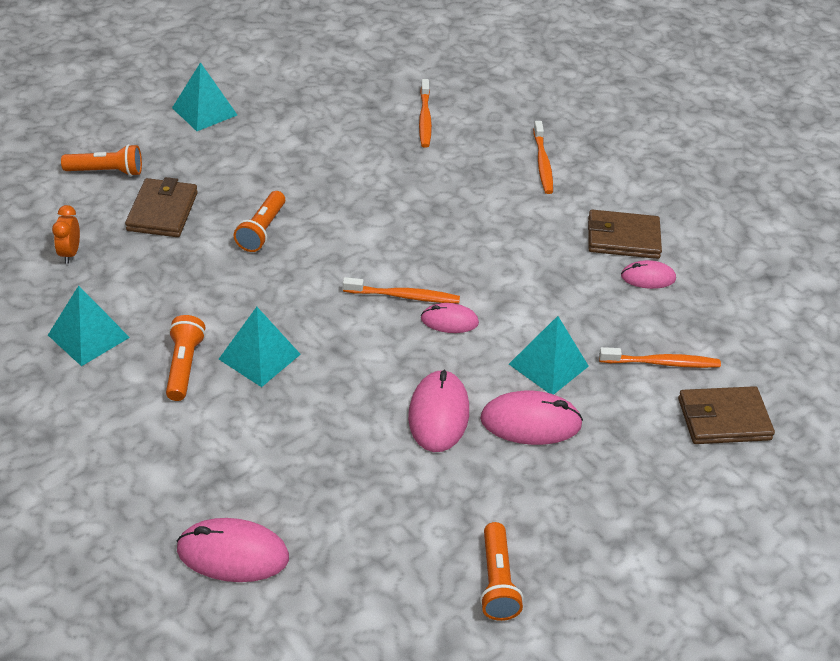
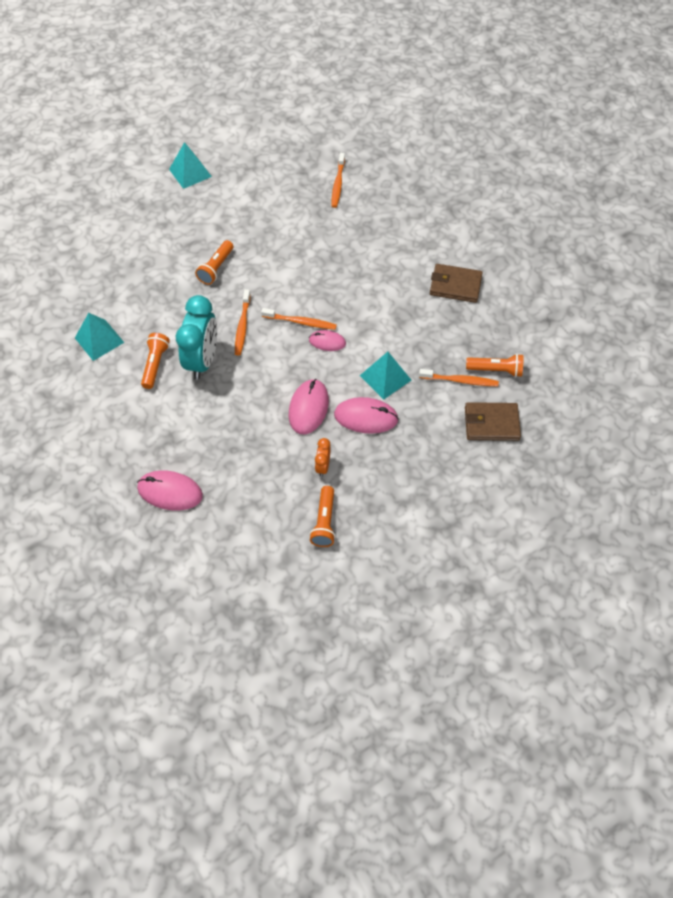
camera: 10 degrees right, 15 degrees up
(70, 253) = (93, 279): orange clock -> orange clock (323, 466)
(106, 171) = (121, 218): orange flashlight -> orange flashlight (496, 370)
(162, 211) = (154, 251): brown wallet -> none
(259, 356) = (203, 360): turquoise pyramid -> turquoise clock
(542, 163) = (412, 223): orange toothbrush -> orange toothbrush (242, 326)
(648, 277) = (465, 316): pink mouse -> none

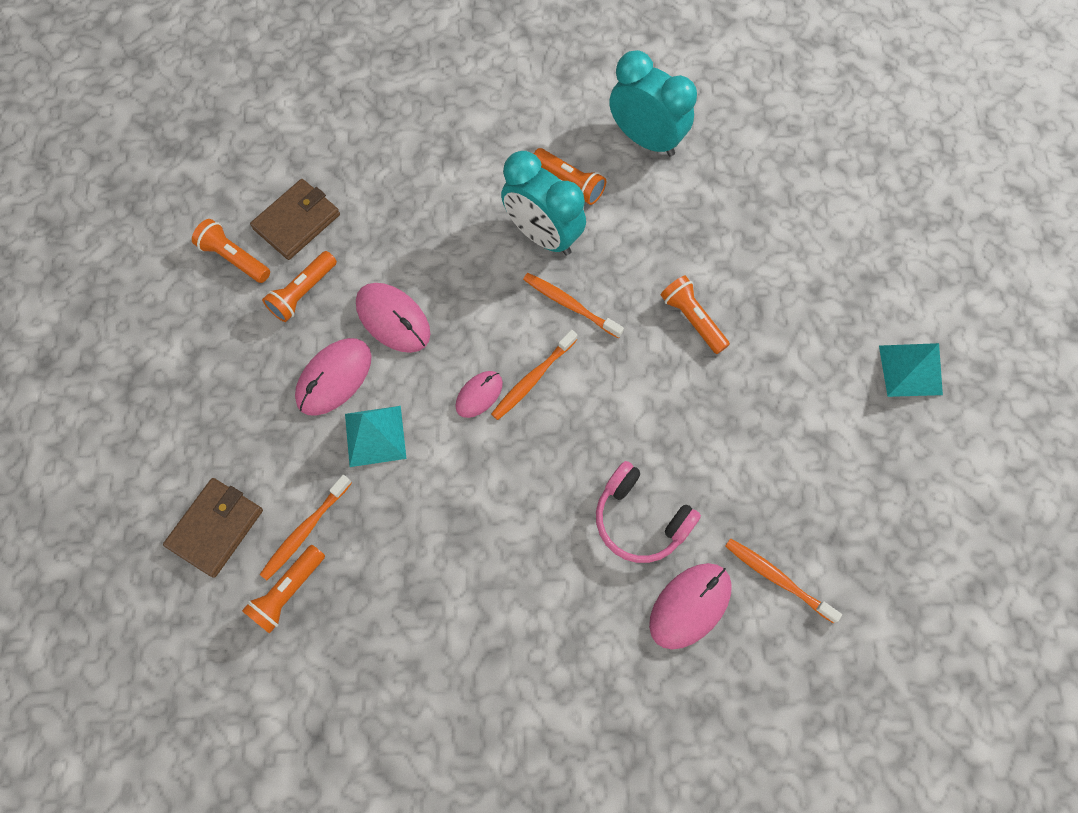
camera: 120 degrees right, 10 degrees up
(99, 340) = (645, 139): turquoise pyramid -> turquoise clock
(170, 492) = (383, 128): pink mouse -> pink mouse (690, 606)
(323, 466) = (303, 292): orange clock -> orange flashlight
(346, 244) = (640, 519): none -> pink headphones
(455, 285) = (467, 634): brown wallet -> brown wallet (297, 222)

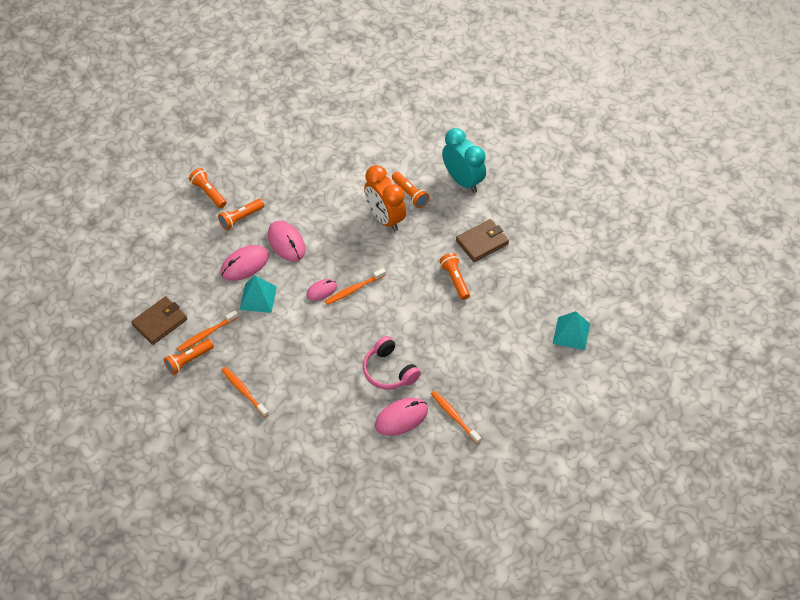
camera: 15 degrees right, 15 degrees down
(297, 222) = (248, 181): brown wallet -> brown wallet (482, 242)
(543, 235) = (385, 218): turquoise clock -> orange clock
(570, 305) = (388, 257): orange toothbrush -> orange toothbrush (244, 392)

